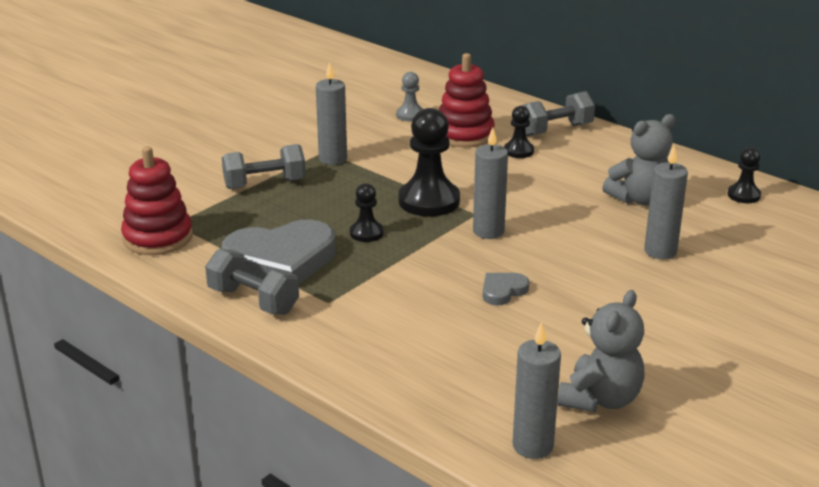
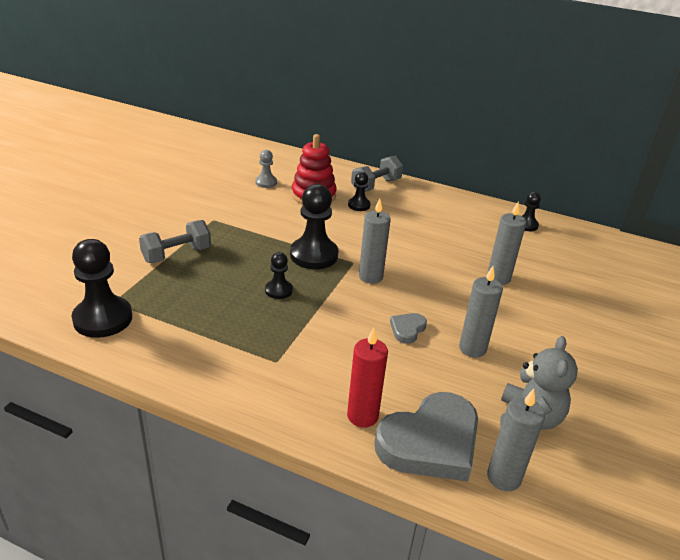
camera: 20 degrees left, 5 degrees up
(158, 238) = (103, 319): red stacking toy -> black pawn
(253, 300) = (212, 370): grey dumbbell -> none
(281, 260) = (220, 326): grey heart -> grey heart (430, 442)
(333, 159) = (223, 226): grey candle -> grey candle (472, 348)
(399, 365) = (362, 416): none -> red candle
(640, 199) = (462, 236): grey teddy bear -> none

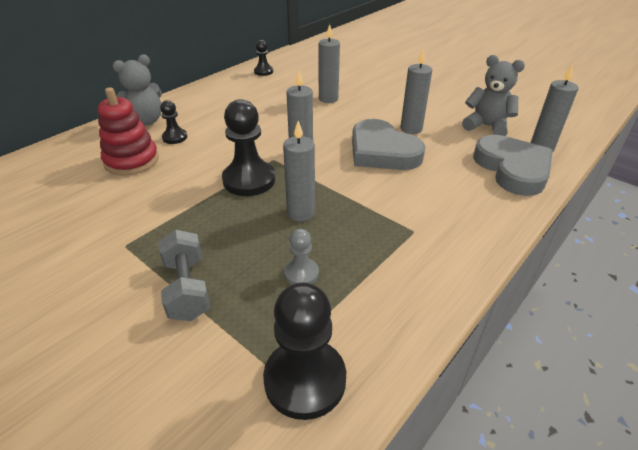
camera: 70 degrees left, 5 degrees up
(266, 182) = (71, 189): grey pawn -> grey pawn (301, 273)
(278, 290) = (301, 213): black pawn -> grey candle
(362, 416) = (486, 194): red candle -> none
(376, 185) = (145, 121): grey dumbbell -> grey teddy bear
(407, 329) = (382, 151): grey heart -> grey heart, size x2.22

